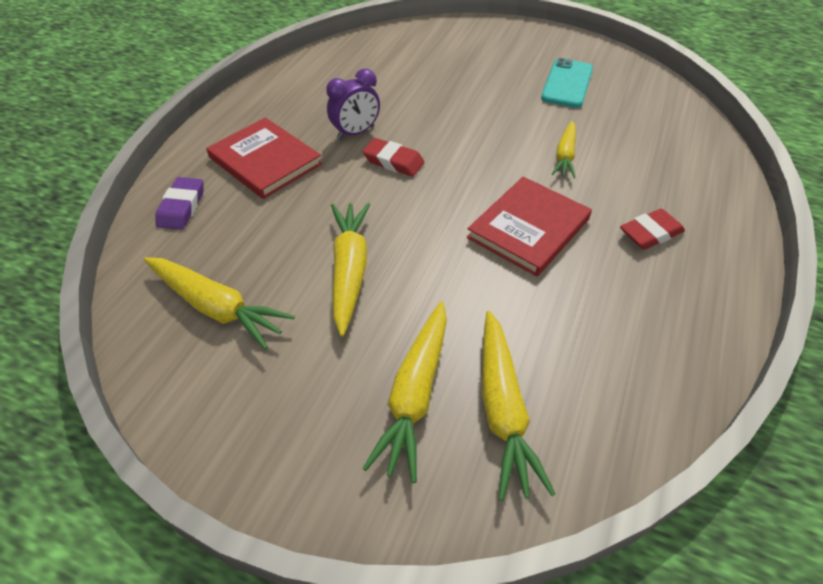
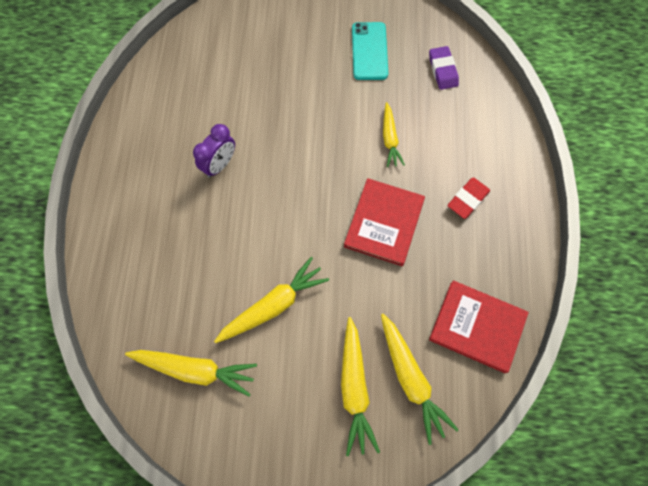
camera: 20 degrees left, 20 degrees up
(181, 207) = (119, 290): purple eraser -> purple eraser (443, 70)
(265, 161) = (160, 220): red book -> red book (477, 327)
(349, 270) = (273, 305): yellow carrot -> yellow carrot turned 75 degrees clockwise
(393, 161) = (262, 187): red eraser -> none

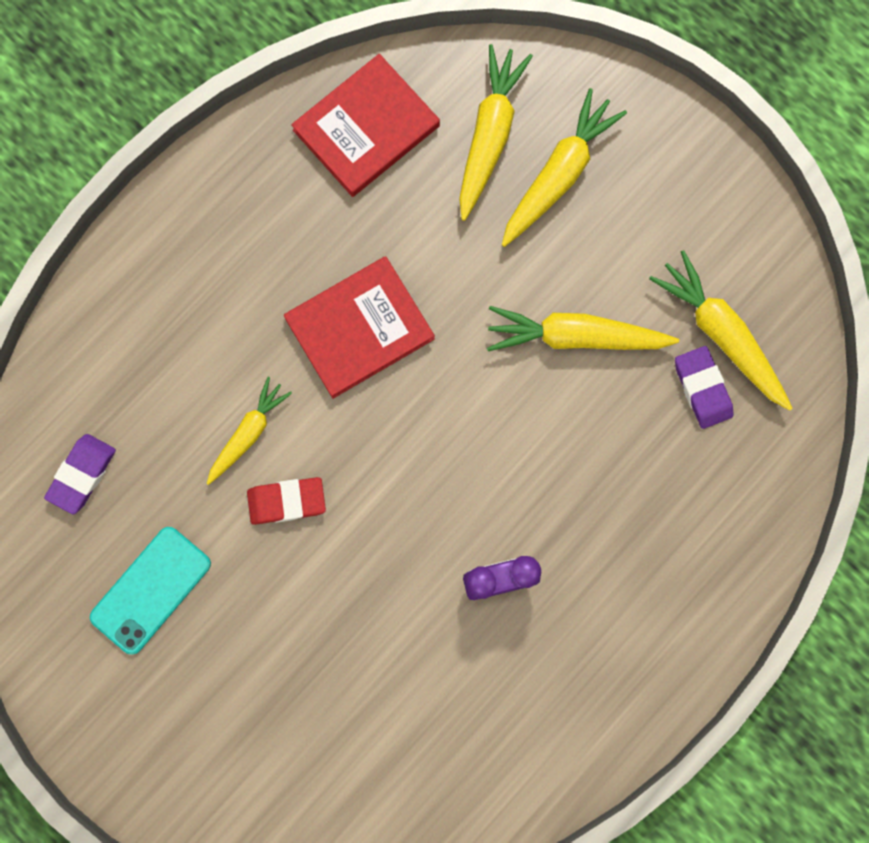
camera: 140 degrees left, 10 degrees up
(185, 332) = (702, 388): none -> purple eraser
(467, 199) = (231, 274): red eraser -> red eraser (287, 501)
(477, 327) = (366, 128): red book -> red book turned 75 degrees clockwise

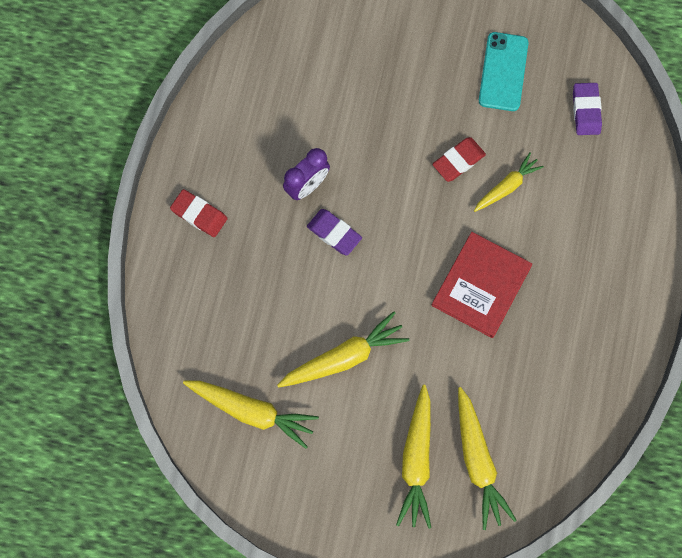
camera: 150 degrees right, 5 degrees down
(248, 433) = (506, 186): yellow carrot -> yellow carrot turned 135 degrees counterclockwise
(366, 128) = (560, 419): red book -> none
(659, 620) = (199, 215): none -> red eraser
(702, 388) = (246, 369): purple eraser -> purple eraser (334, 233)

